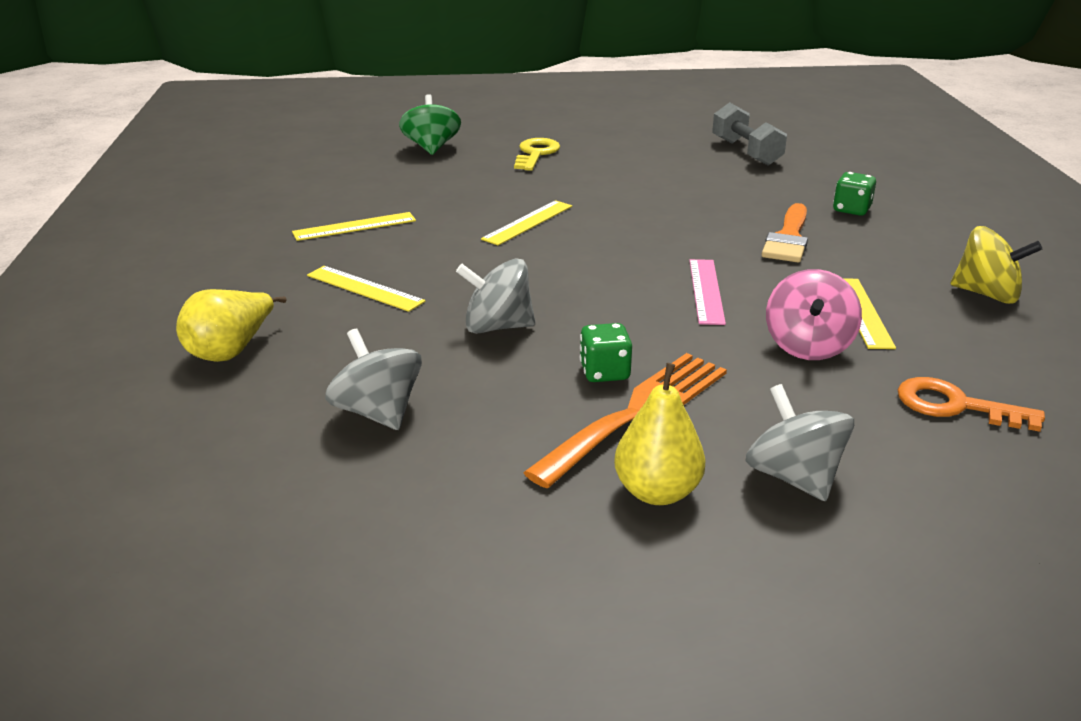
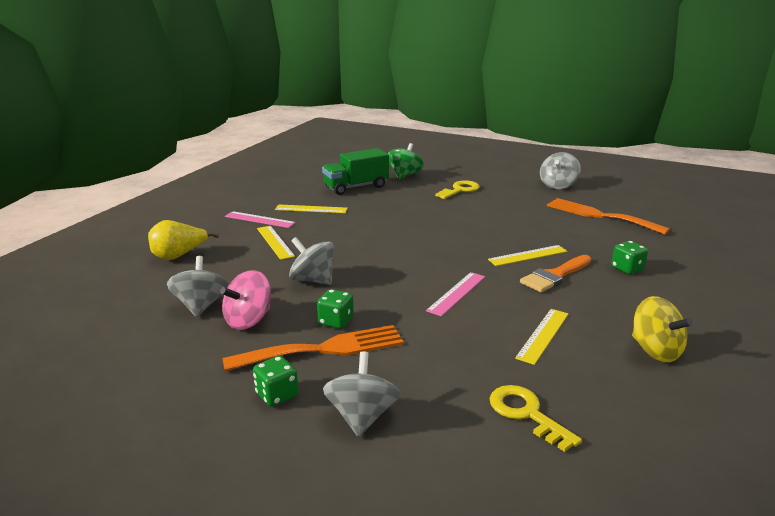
camera: 30 degrees right, 5 degrees down
(292, 261) = (259, 219): none -> pink ruler
(380, 179) = (356, 187): none -> green truck
(528, 222) = (404, 228): yellow ruler -> yellow ruler (528, 255)
(651, 123) = (558, 185): none -> grey spinning top
(657, 492) = (277, 395): yellow pear -> green dice
(746, 152) = (600, 215): grey dumbbell -> orange fork
(808, 346) = (477, 344): pink spinning top -> pink spinning top (248, 320)
(955, 406) = (526, 414): orange key -> yellow key

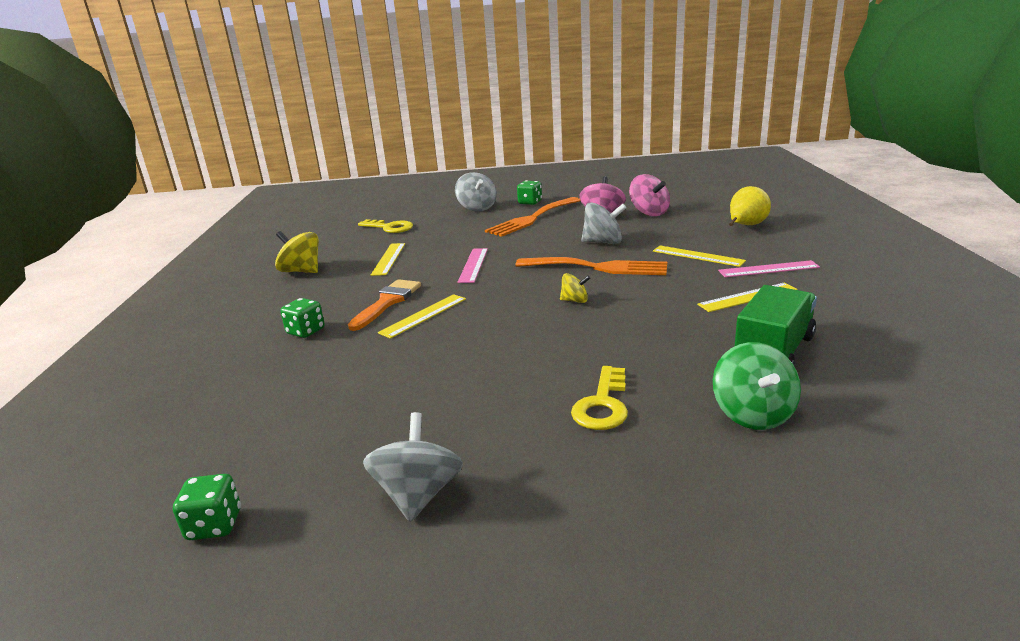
camera: 155 degrees right, 0 degrees up
(201, 306) = (649, 213): grey spinning top -> pink spinning top
(336, 321) = (544, 229): green dice -> green dice (214, 525)
(411, 235) = (575, 301): none -> yellow spinning top
(600, 215) = (328, 416): orange fork -> orange fork (598, 267)

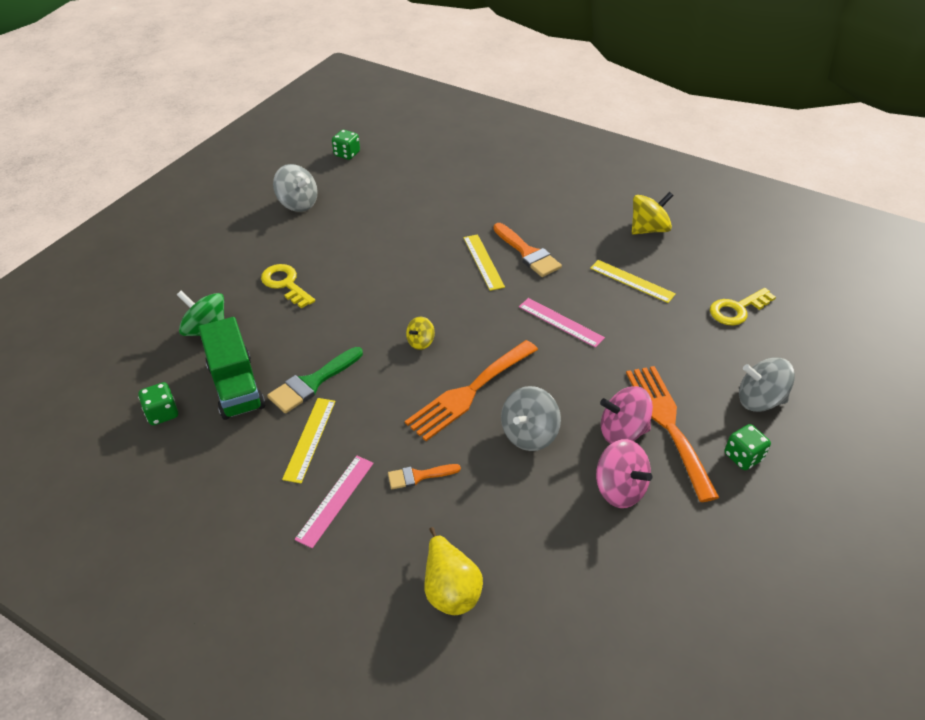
camera: 120 degrees right, 20 degrees up
(306, 331) = (516, 208): green dice -> green dice (162, 413)
(649, 213) = (589, 539): pink spinning top -> pink spinning top (622, 431)
(697, 256) = (418, 476): yellow ruler -> orange brush
(699, 322) = (312, 383): none -> green brush

